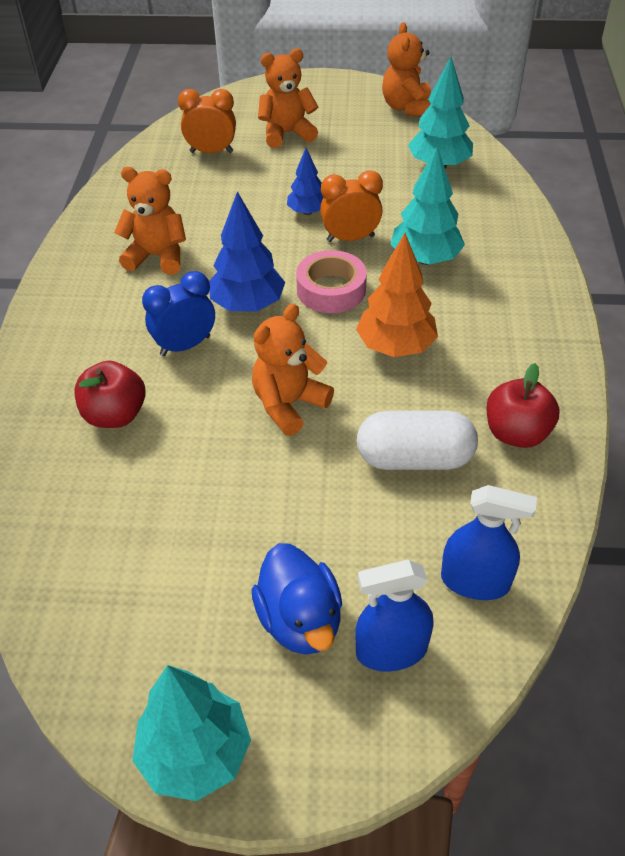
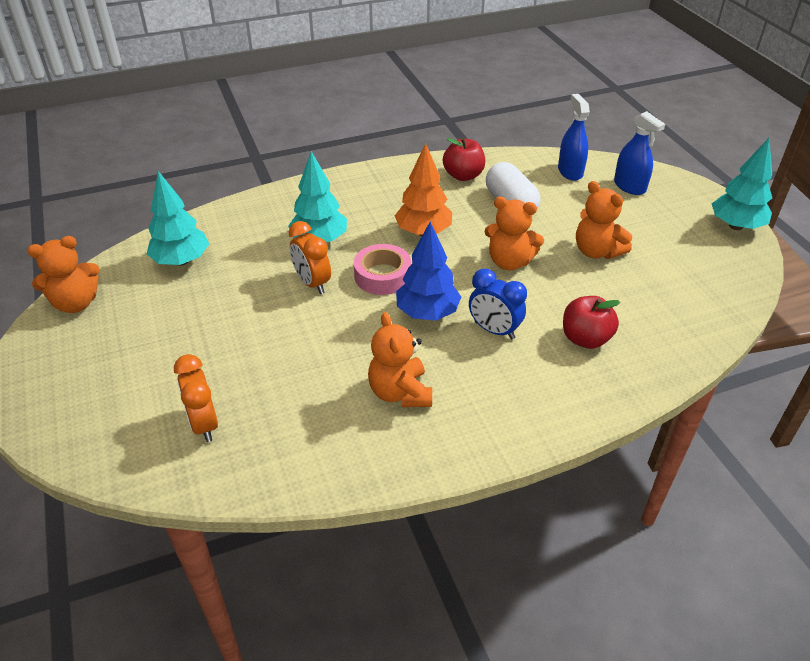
camera: 115 degrees left, 5 degrees down
(287, 134) = (149, 375): orange teddy bear -> orange teddy bear (596, 251)
(300, 620) = (643, 215): blue duck -> none
(307, 212) = (286, 318): blue tree -> none

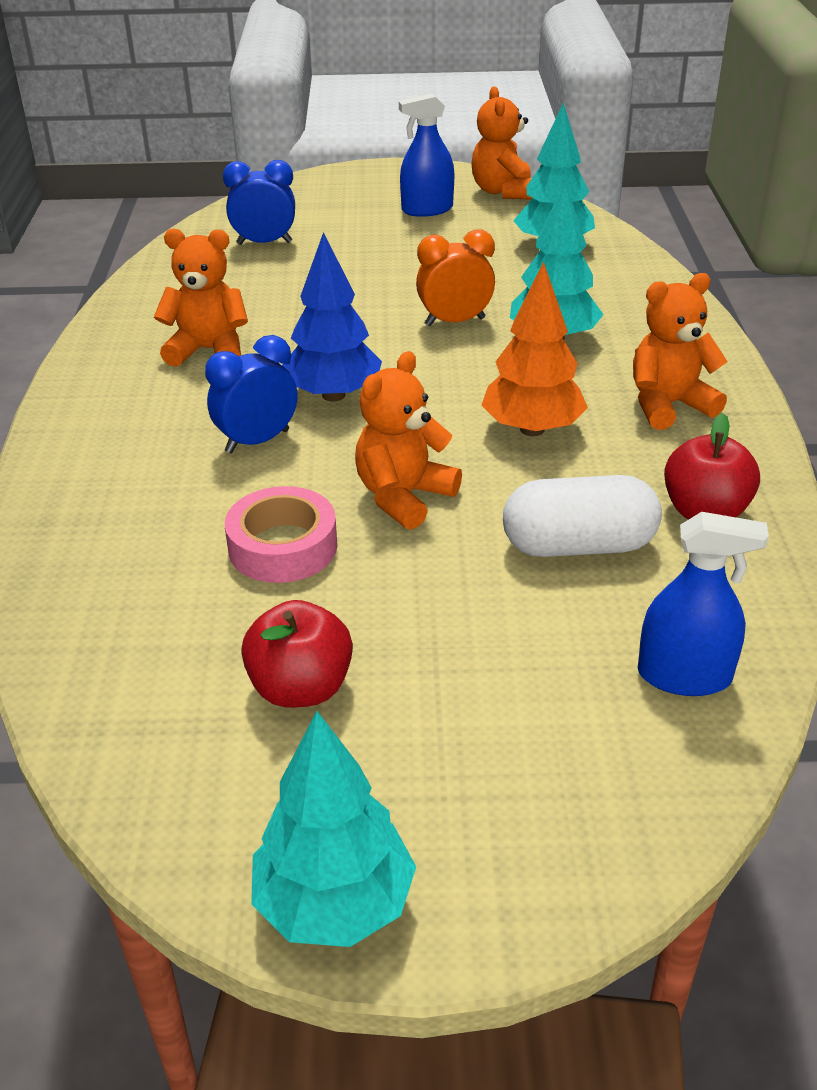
camera: 110 degrees right, 5 degrees down
(204, 424) = (264, 243): orange clock -> blue clock
(382, 276) = (439, 374): pink tape -> pink tape (283, 547)
(585, 339) = (173, 520): red apple -> red apple (301, 688)
(596, 251) = (373, 611): orange teddy bear -> orange teddy bear (668, 405)
(629, 186) = (587, 761): blue spray bottle -> blue spray bottle (427, 210)

